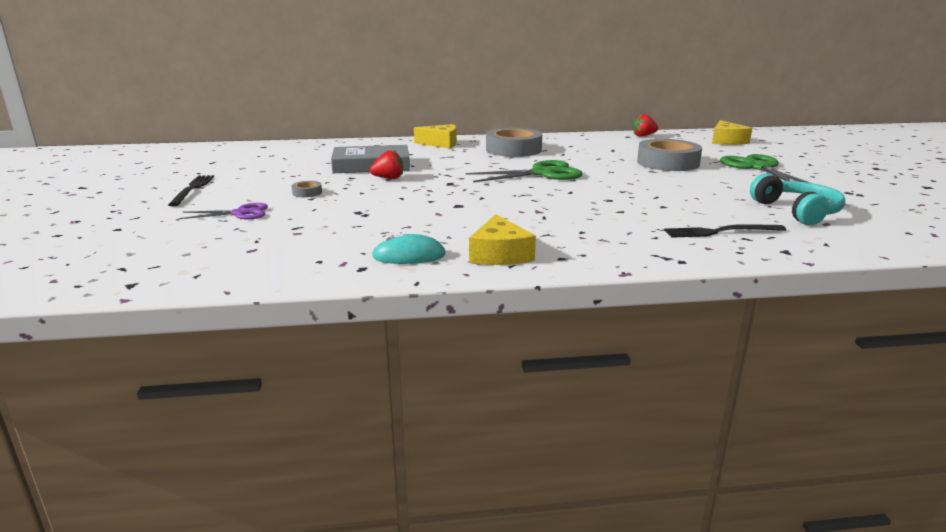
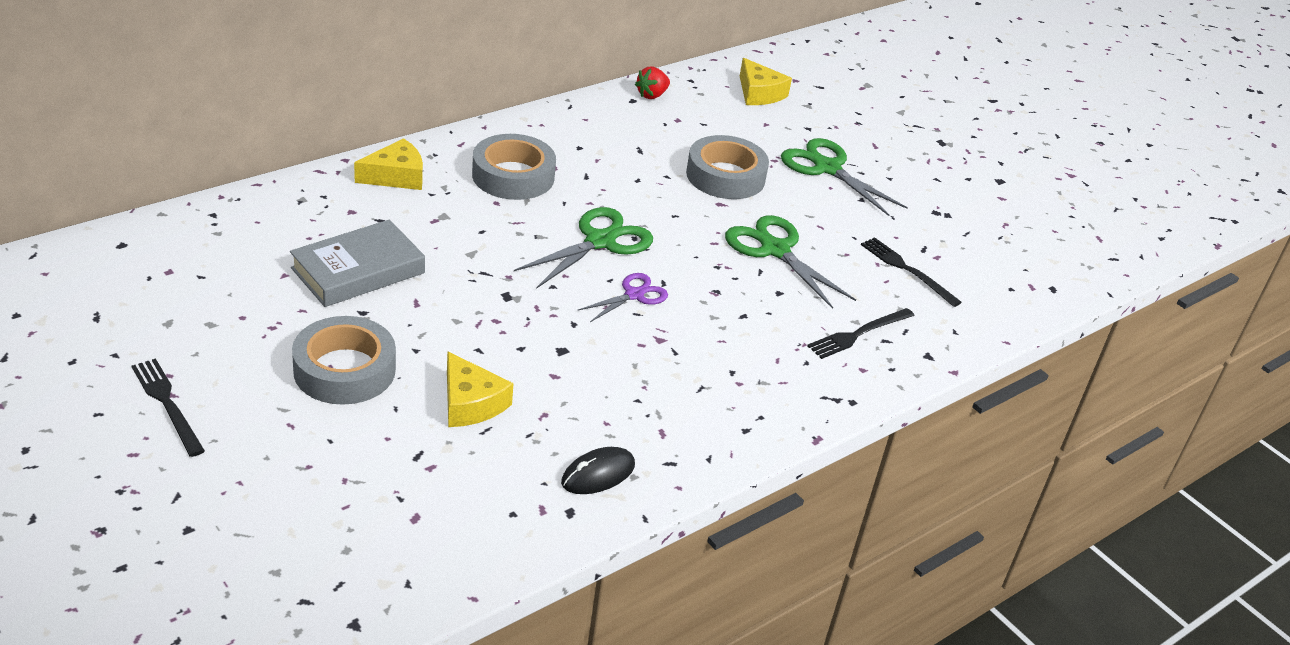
camera: 35 degrees left, 15 degrees up
(240, 213) = (311, 446): purple scissors -> purple scissors (634, 295)
(307, 193) = (344, 370): grey tape -> grey tape, size x2.43
(389, 178) = (417, 302): red strawberry -> none
(409, 256) = (598, 474): turquoise mouse -> black mouse
(500, 254) = (684, 442): yellow cheese -> yellow cheese (470, 403)
(678, 190) = (775, 250): none -> green scissors
(797, 211) = (907, 270): turquoise headphones -> black fork

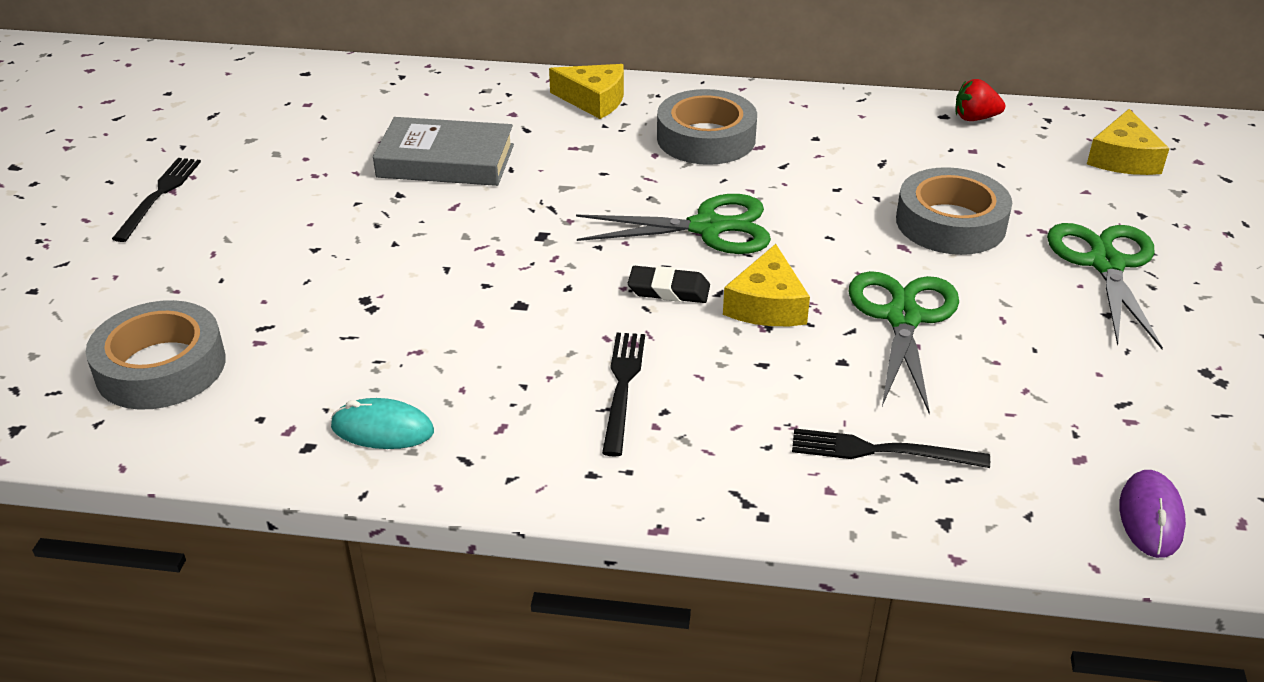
camera: 50 degrees right, 0 degrees up
(344, 370) = (315, 232): grey tape -> grey tape (161, 367)
(470, 403) = (370, 308): yellow cheese -> yellow cheese (767, 305)
(598, 474) = (382, 429): black mouse -> turquoise mouse
(634, 295) = (669, 290): purple scissors -> black eraser
(907, 270) = (1059, 415): black fork -> black fork (622, 387)
(998, 304) = (1150, 517): none -> purple mouse

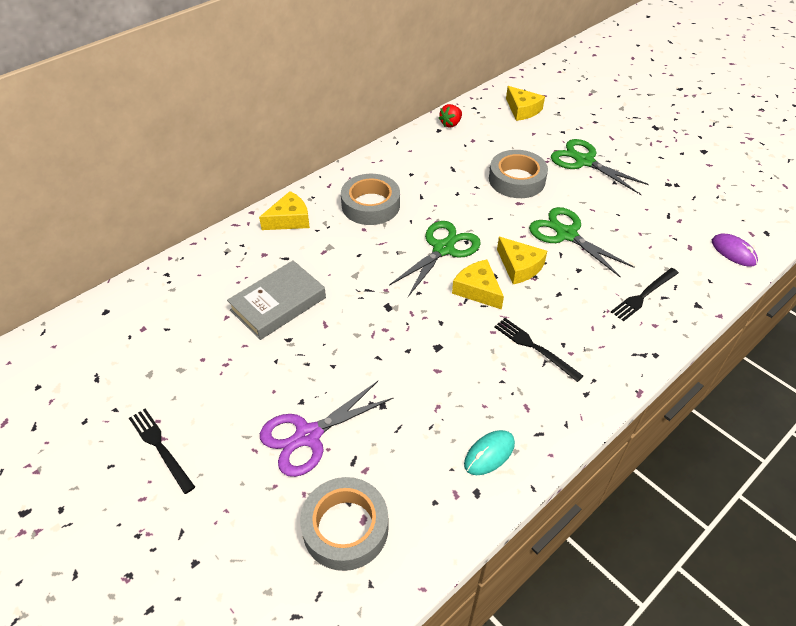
camera: 50 degrees left, 10 degrees up
(269, 278) = (308, 436): none -> purple scissors
(669, 290) = (477, 290): black eraser -> yellow cheese

